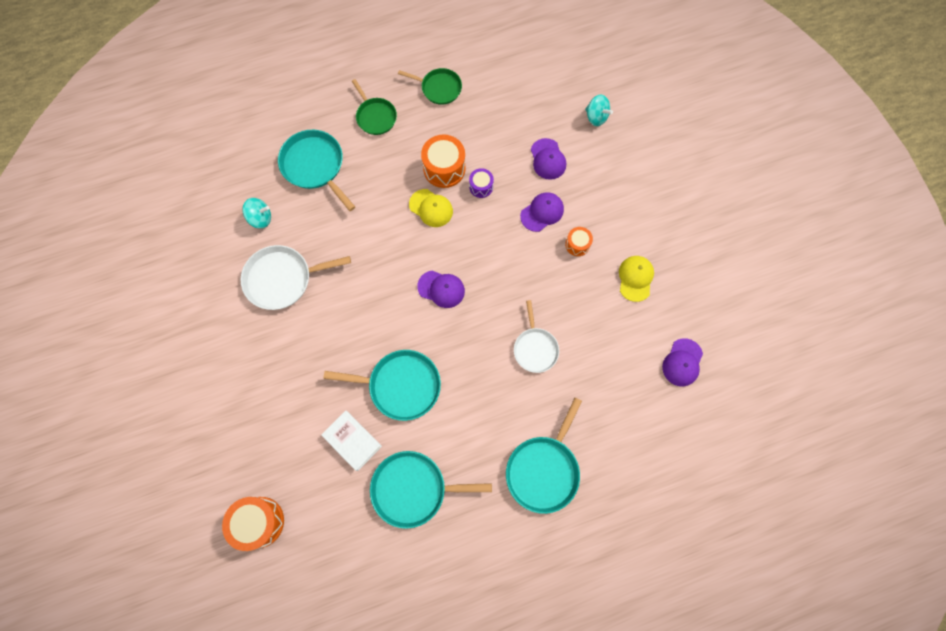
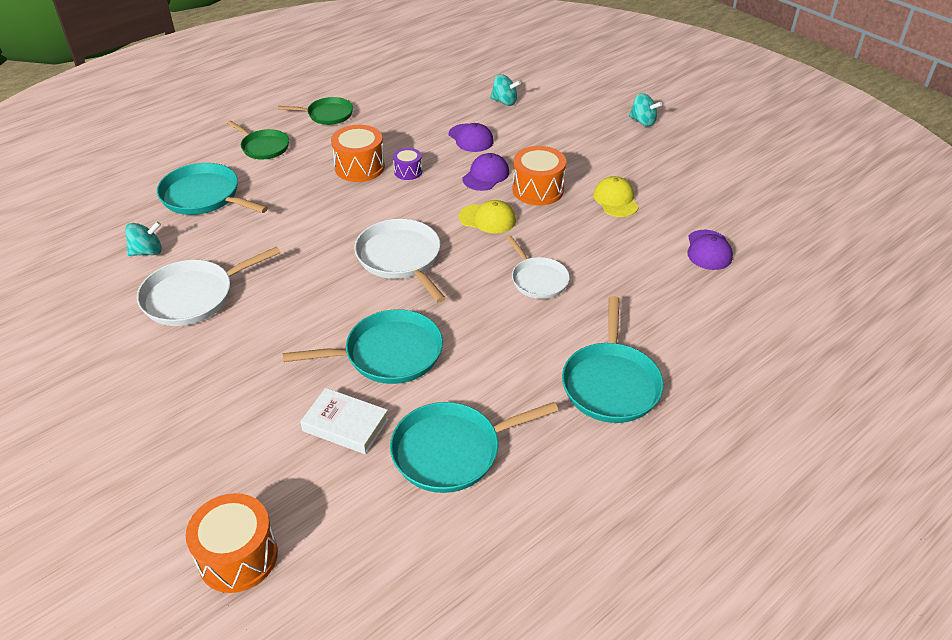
camera: 20 degrees left, 30 degrees down
(431, 208) = (358, 199): yellow cap -> yellow cap (487, 219)
(441, 289) = (400, 258): purple cap -> white pan
(577, 244) = (538, 190): orange drum -> orange drum, size x1.78
(706, 184) = (643, 122): none -> turquoise spinning top

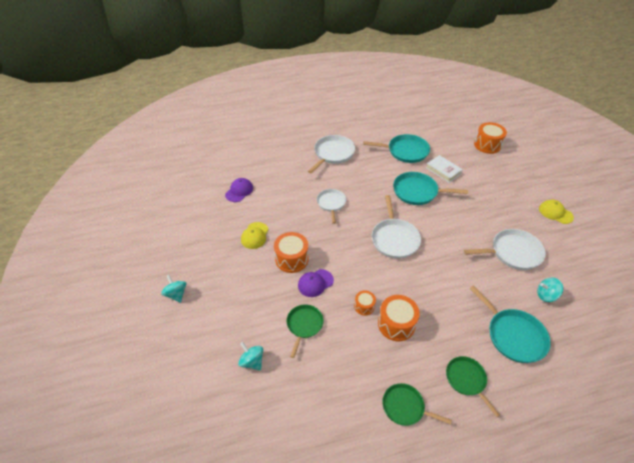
camera: 155 degrees left, 5 degrees up
(408, 171) = (364, 306): purple drum -> orange drum
(471, 138) = (304, 325): purple cap -> green pan
(487, 219) = (334, 248): yellow cap -> yellow cap (555, 213)
(611, 383) = (333, 154): turquoise pan -> white pan

